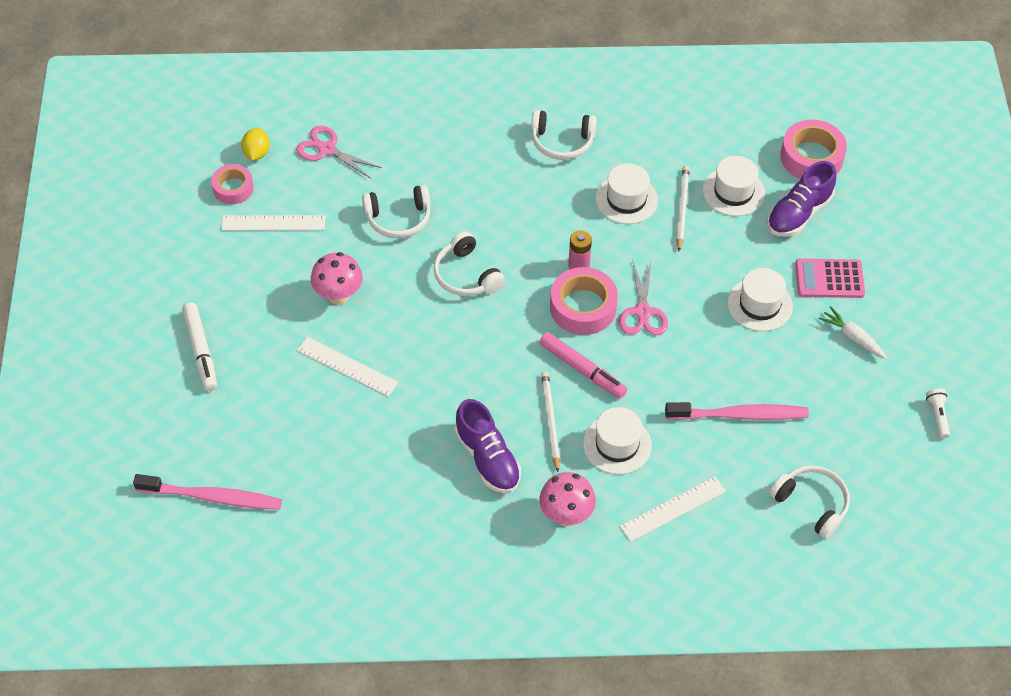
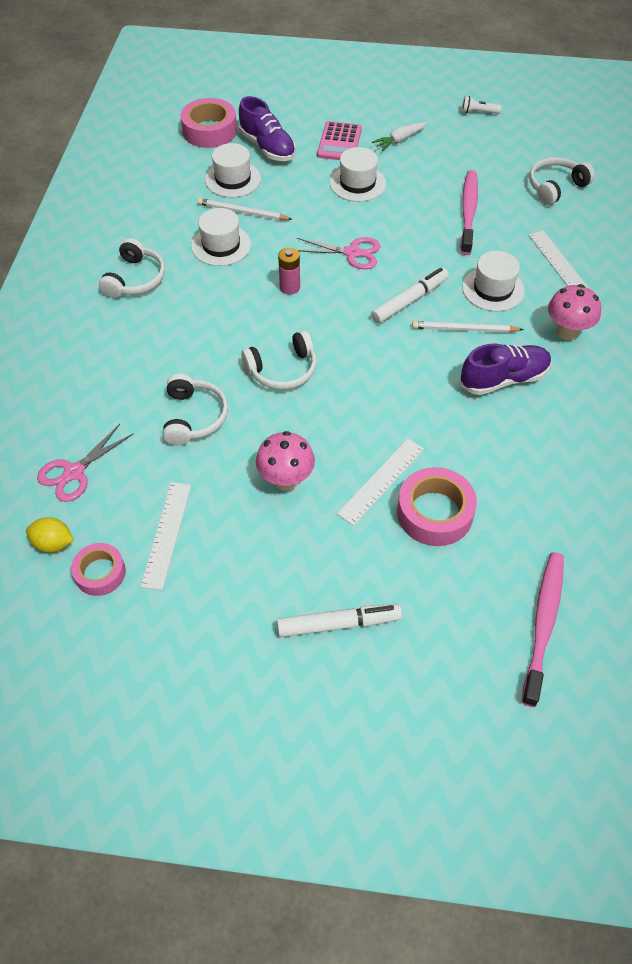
camera: 80 degrees left, 0 degrees up
(582, 369) = (410, 300): pink marker -> white marker
(583, 307) = (339, 291): pink tape -> pink tape (434, 513)

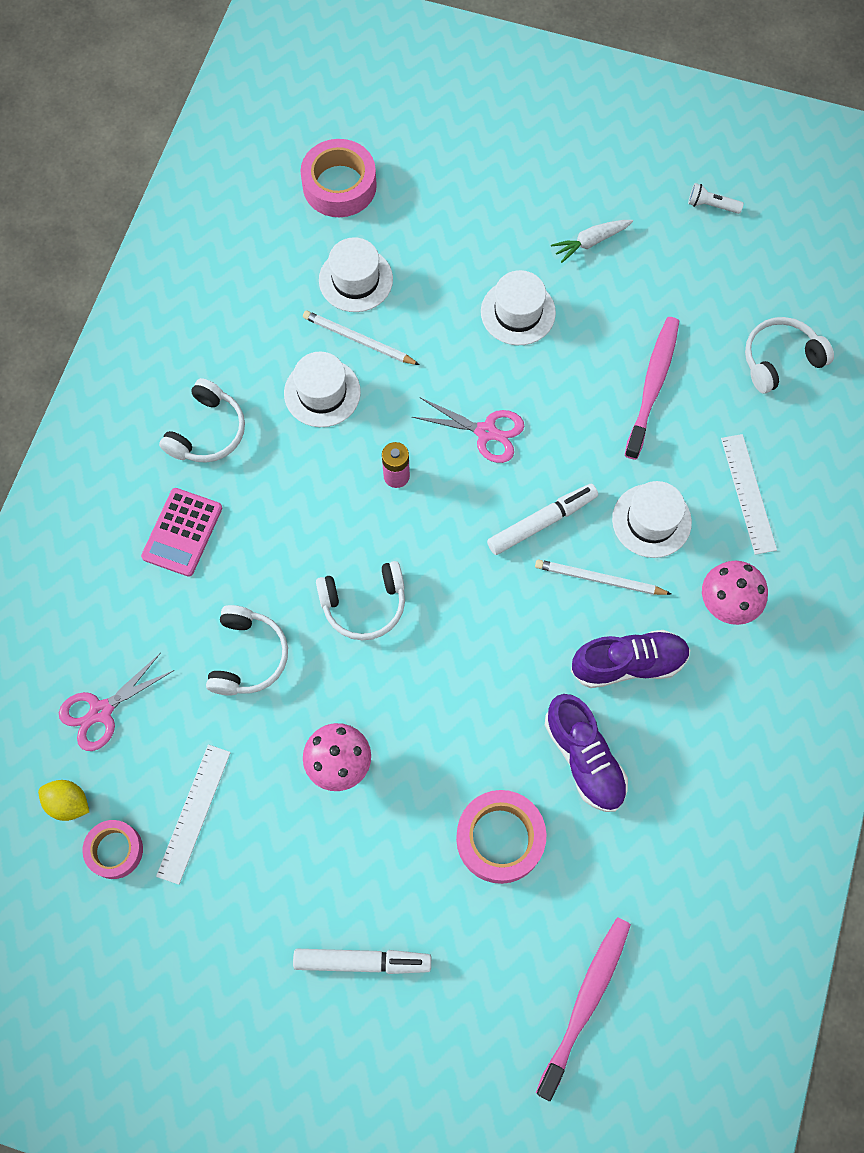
camera: 10 degrees right, 15 degrees up
(267, 147) = (411, 228): purple shoe -> purple shoe (584, 758)
(339, 142) = (509, 233): pink calculator -> pink calculator (182, 532)
(381, 481) = (448, 784): white ruler -> none

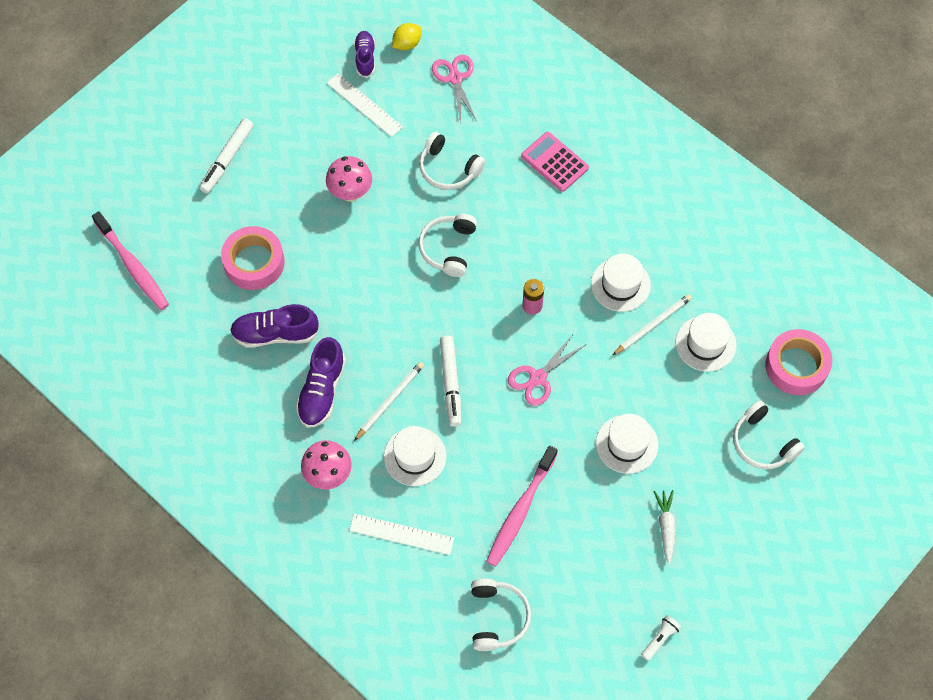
camera: 115 degrees right, 5 degrees down
(115, 850) = (365, 58): pink tape -> purple shoe
(207, 431) = (623, 203): white headphones -> white headphones (762, 443)
(652, 385) = (520, 511): pink toothbrush -> pink toothbrush turned 75 degrees clockwise

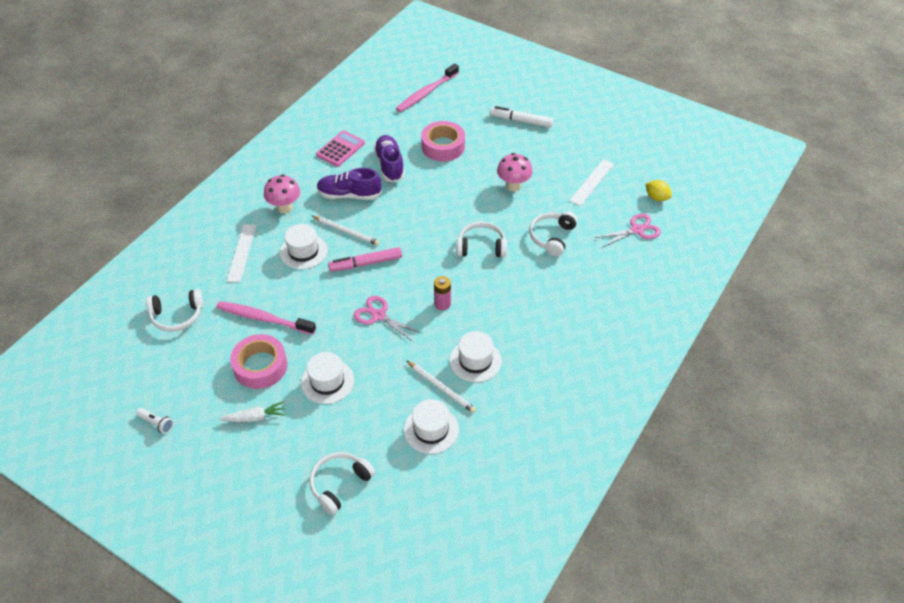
camera: 80 degrees right, 15 degrees down
(365, 58) = (633, 176): purple shoe -> none
(450, 383) = (366, 263): white marker -> pink marker
(554, 162) = (580, 302): pink calculator -> pink calculator (340, 149)
(796, 366) = (421, 506): pink tape -> pink tape (260, 366)

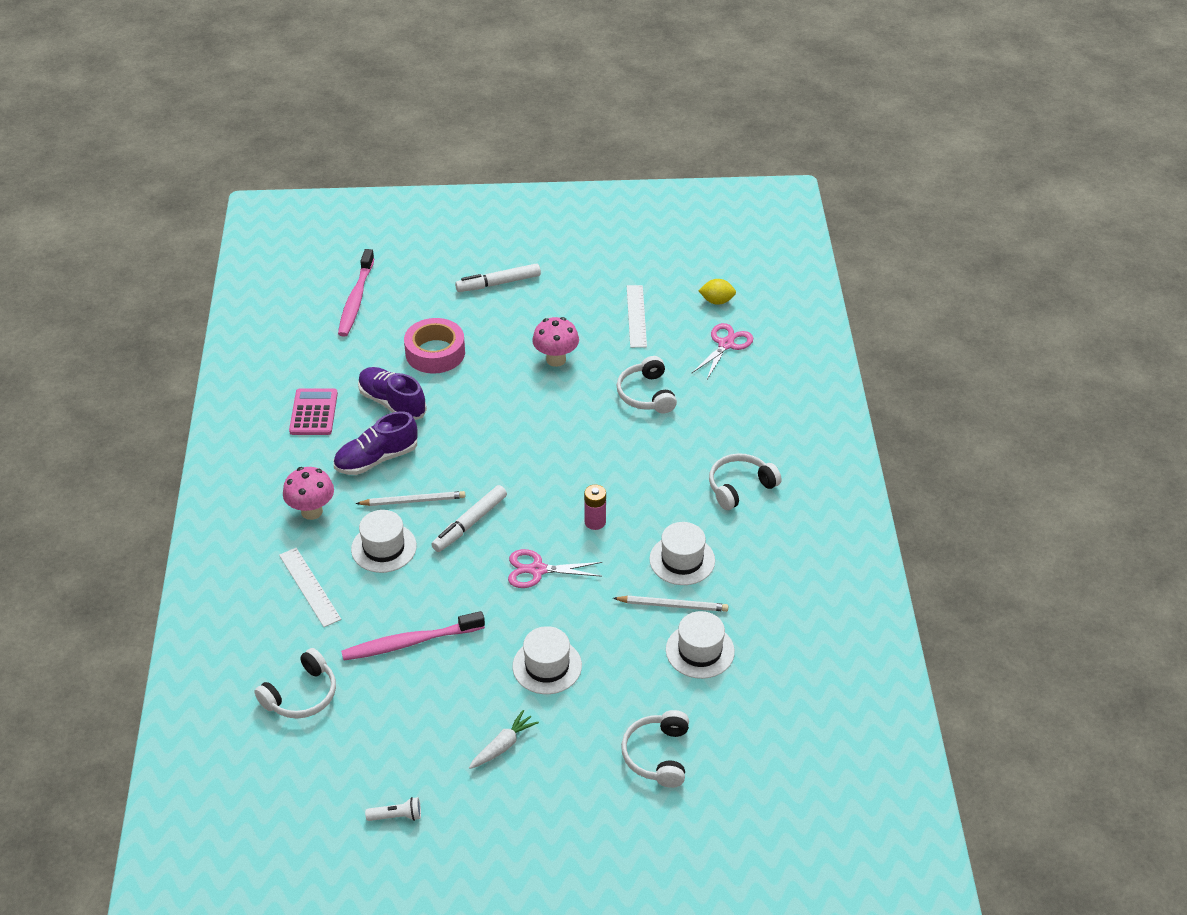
camera: 35 degrees left, 5 degrees down
(260, 366) = (456, 692): pink tape -> none
(366, 263) = (470, 523): pink marker -> white marker
(481, 246) = (581, 441): white headphones -> white headphones (740, 487)

